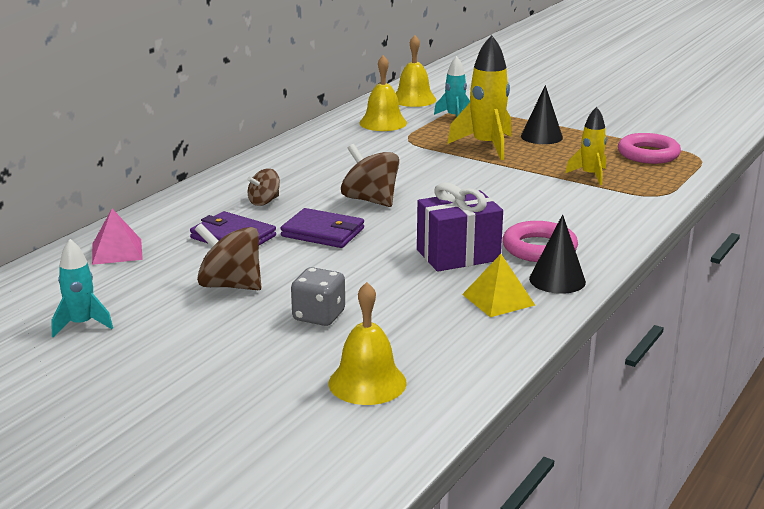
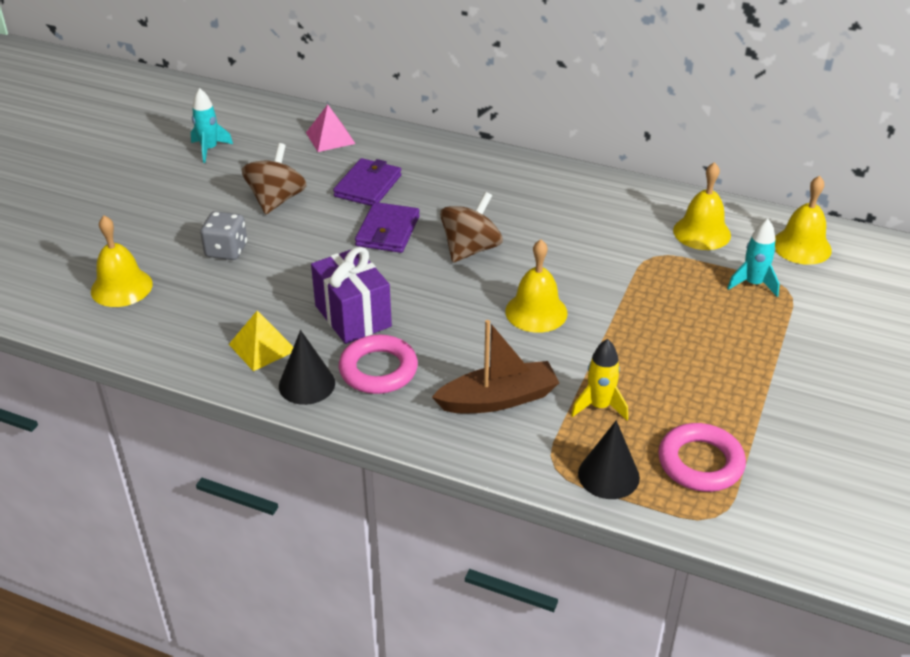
camera: 80 degrees right, 15 degrees up
(264, 202) = (448, 189): brown spinning top -> none
(470, 184) = (536, 312): none -> yellow bell
(486, 146) = (662, 316): yellow rocket -> none
(541, 137) = (719, 361): black cone -> black cone (608, 475)
(580, 206) = (498, 399): none -> brown boat

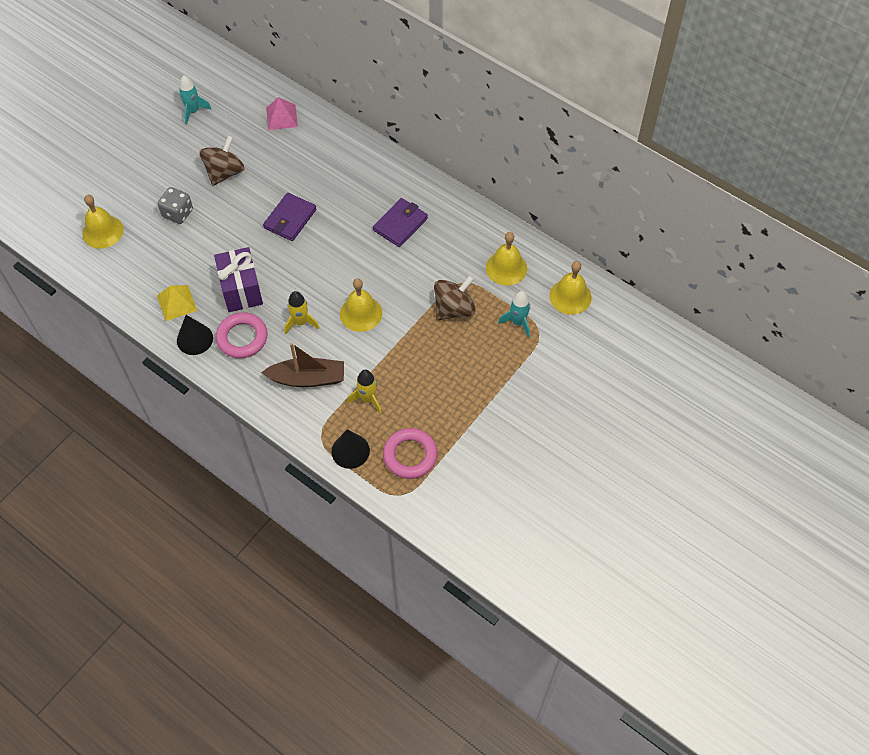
camera: 15 degrees right, 20 degrees up
(368, 186) = (292, 172): purple wallet -> purple wallet (400, 224)
(456, 337) = (300, 322): none -> yellow rocket
(470, 249) = (339, 248): brown spinning top -> brown spinning top (454, 309)

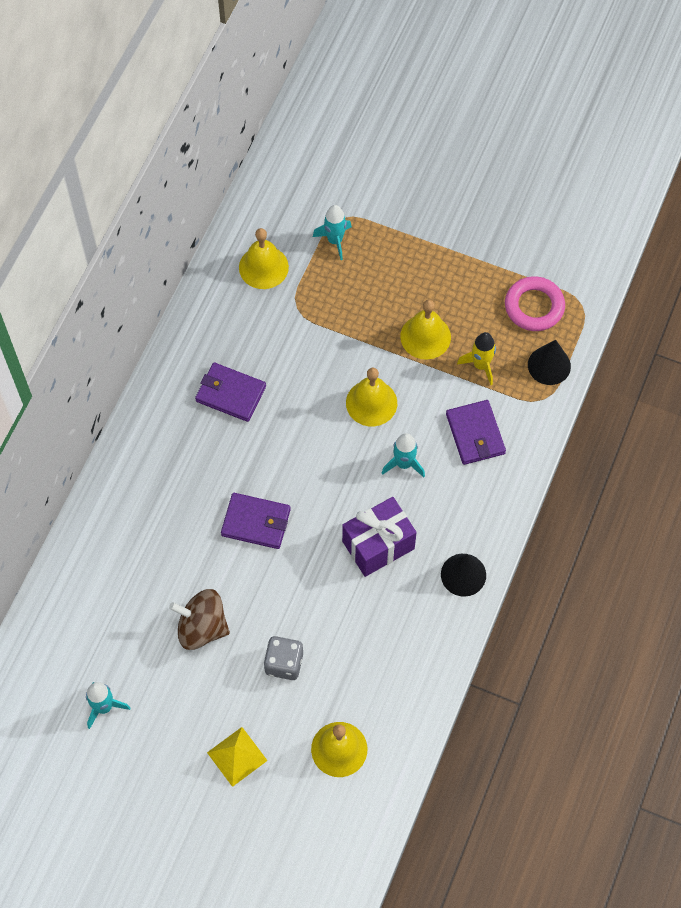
camera: 105 degrees left, 5 degrees up
(176, 303) = (419, 614): yellow pyramid -> yellow pyramid (237, 756)
(242, 338) = (445, 521): pink ring -> none
(281, 117) = (88, 586): pink pyramid -> none
(300, 322) = (404, 464): yellow rocket -> turquoise rocket
(307, 378) = (475, 434): brown boat -> purple wallet
(454, 309) = (336, 307): brown spinning top -> none
(570, 296) = (284, 196): yellow bell -> yellow bell (425, 336)

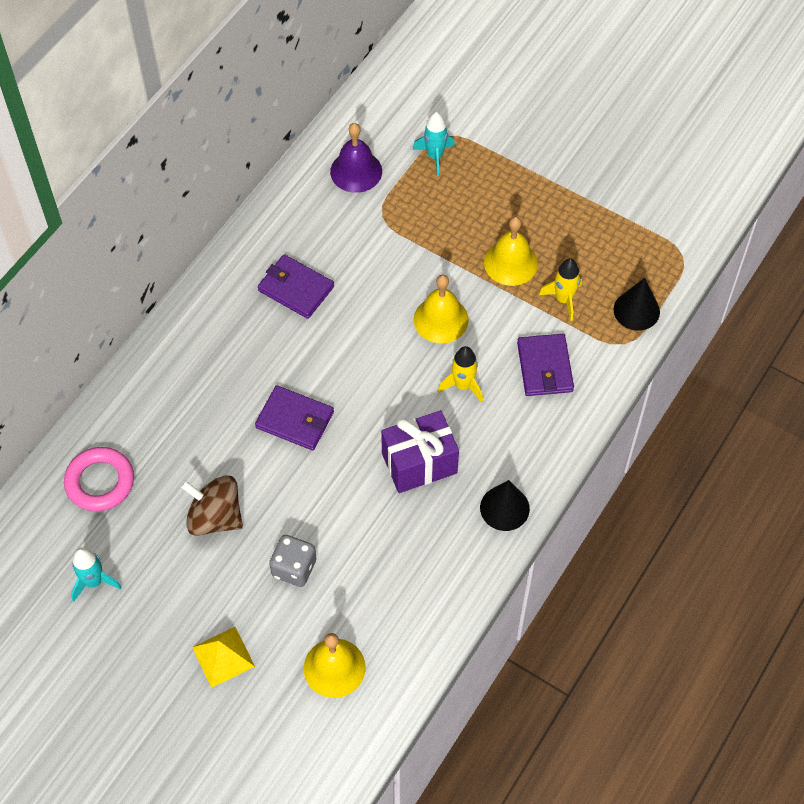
camera: 10 degrees right, 5 degrees down
(263, 267) = (356, 171): yellow bell -> purple bell
(404, 464) = (463, 385): turquoise rocket -> yellow rocket
(534, 306) = (631, 250): pink ring -> pink ring (100, 482)

